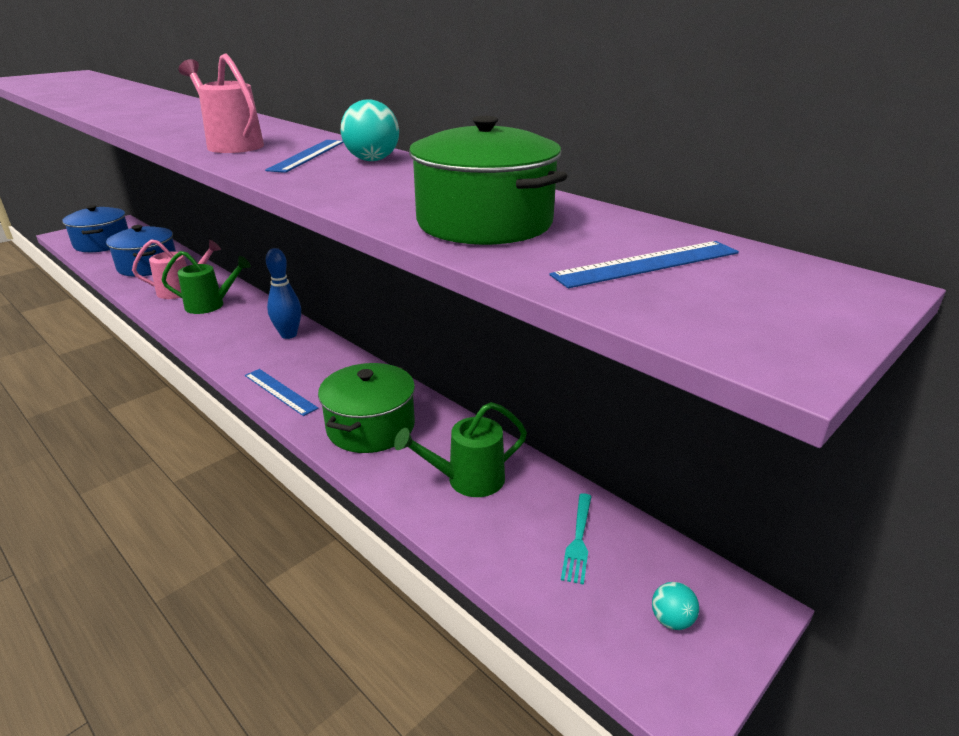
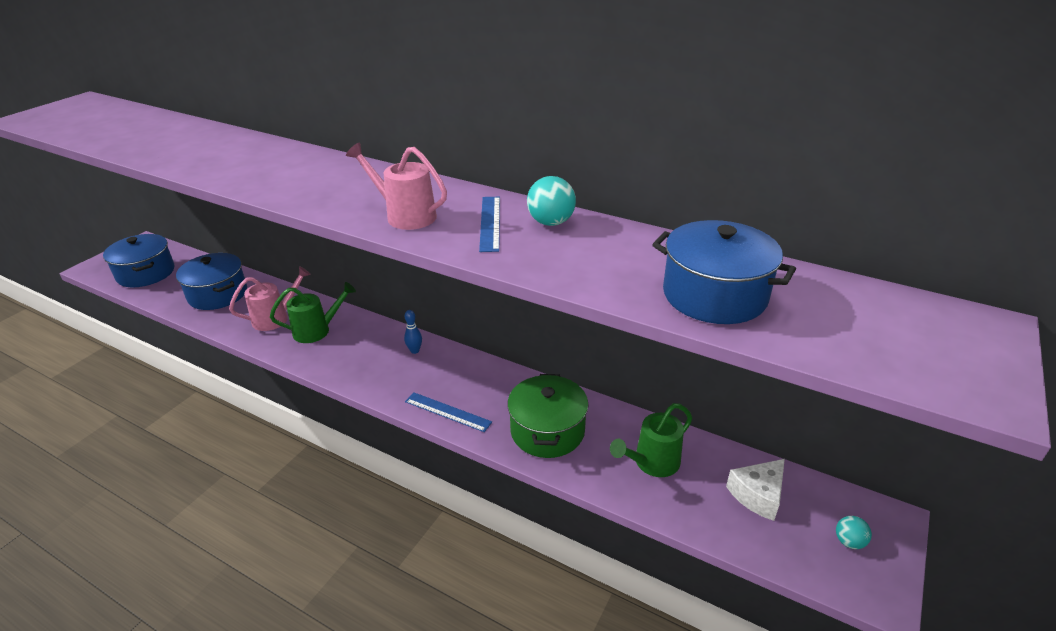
camera: 15 degrees left, 5 degrees up
(288, 335) = (415, 351): blue bowling pin -> blue bowling pin, size x0.60
(484, 223) = (714, 295): green pot -> blue pot
(578, 539) = (757, 495): turquoise fork -> white cheese
(647, 264) = (857, 324): blue ruler -> none

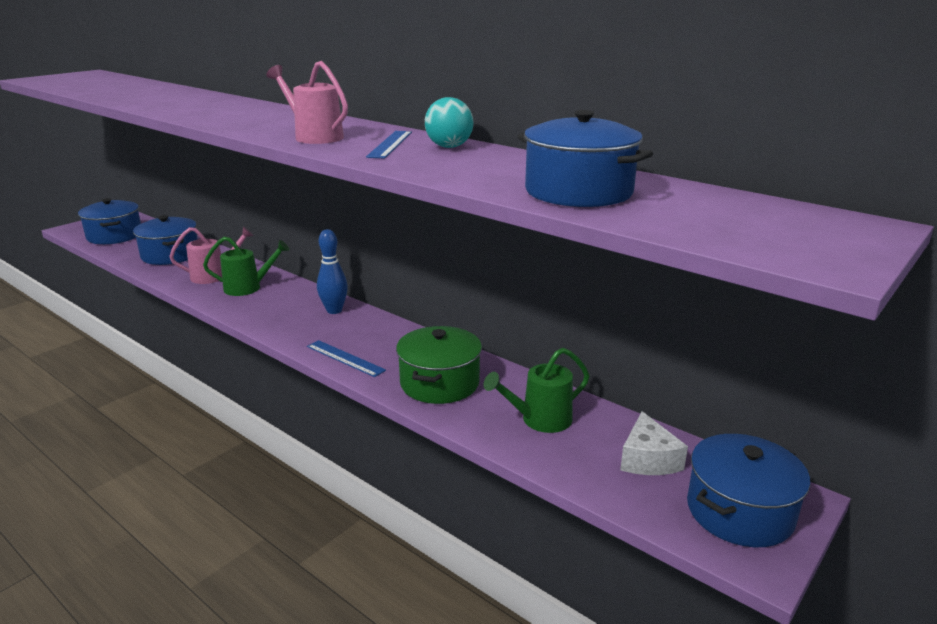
camera: 10 degrees right, 10 degrees down
(415, 351) = (334, 310): blue bowling pin -> blue bowling pin, size x1.68
(757, 495) = (648, 459): white cheese -> white cheese turned 60 degrees counterclockwise
(849, 542) = (739, 511): turquoise ball -> blue pot

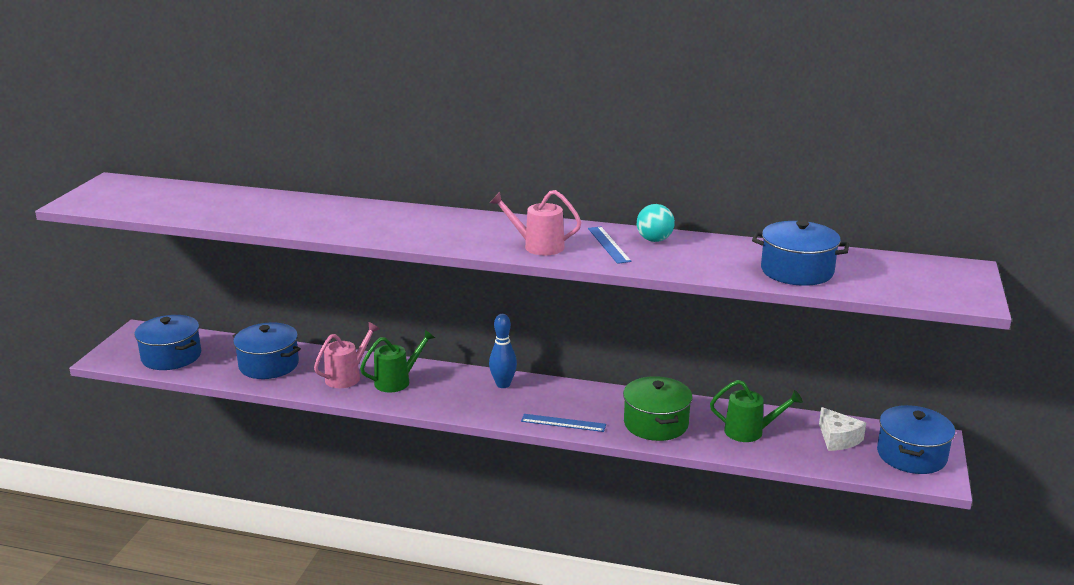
camera: 25 degrees left, 0 degrees up
(539, 420) = (750, 432): green watering can -> green watering can turned 120 degrees counterclockwise

